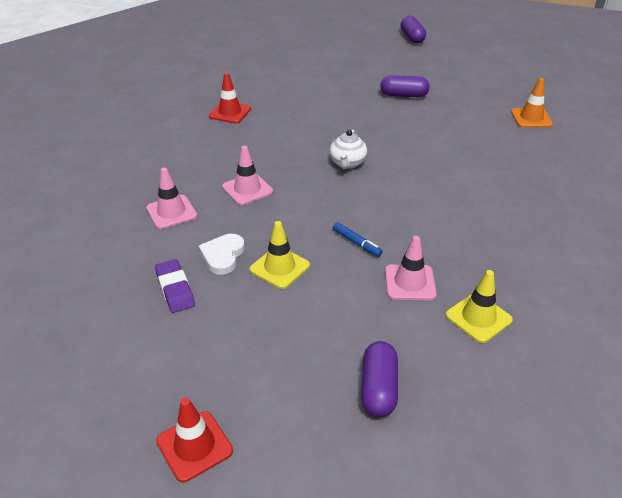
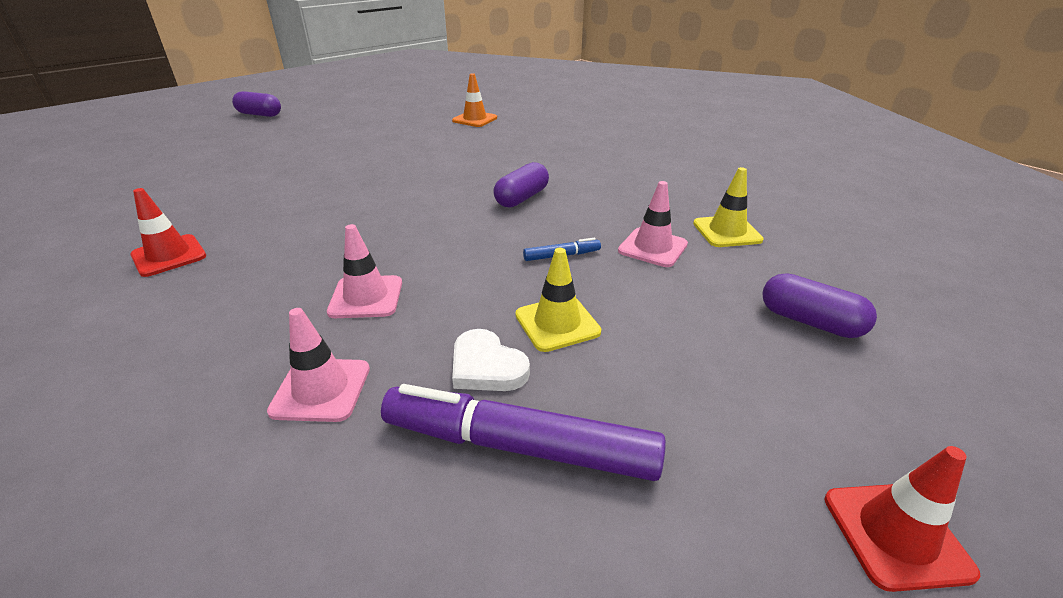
camera: 60 degrees left, 5 degrees down
(175, 289) = (519, 446): purple eraser -> purple marker
(347, 163) = (415, 214): white teapot -> none
(404, 95) = (347, 149): purple capsule -> purple capsule (522, 198)

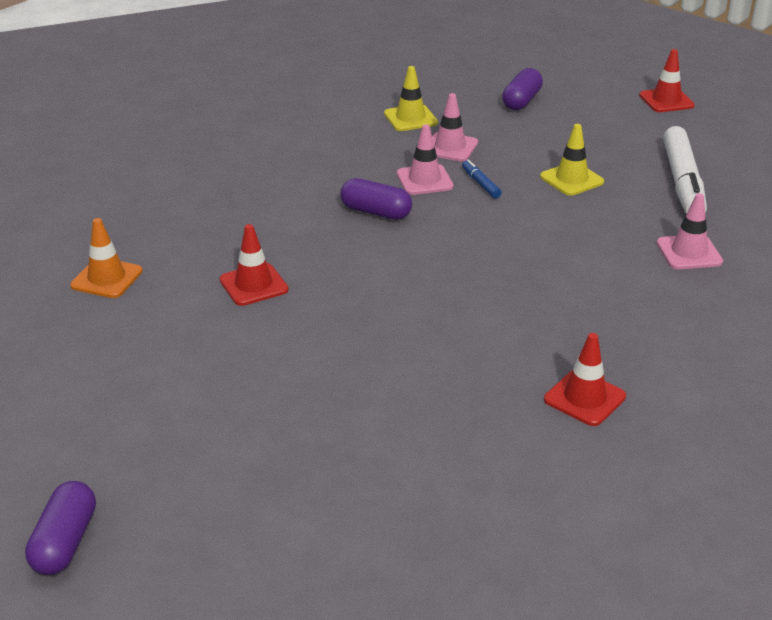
camera: 100 degrees left, 0 degrees up
(366, 297) = (586, 261): pink traffic cone -> pink traffic cone (424, 180)
(439, 153) = (253, 285): none -> red traffic cone
(486, 366) = (630, 199): white heart -> none
(519, 446) = (682, 182): purple marker -> white marker

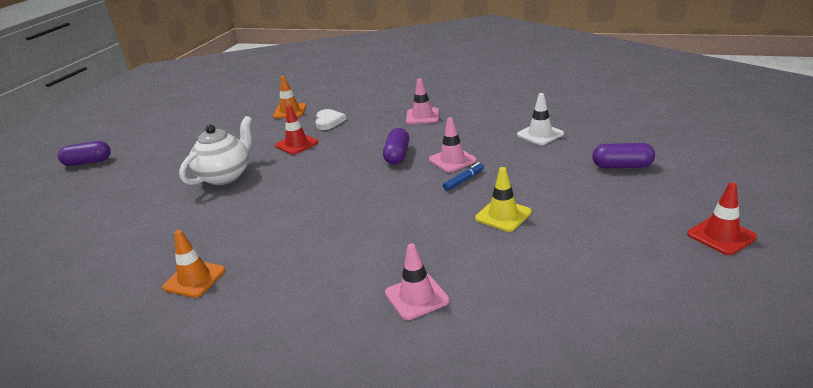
camera: 75 degrees right, 5 degrees down
(199, 247) = (329, 121): none -> white heart
(303, 361) = (225, 176): none -> white teapot
(410, 118) = (540, 134): yellow traffic cone -> white traffic cone
(450, 147) = (509, 157): pink traffic cone -> pink traffic cone (422, 116)
(584, 398) = (194, 279): red traffic cone -> orange traffic cone
(682, 182) = (548, 273): white marker -> none

